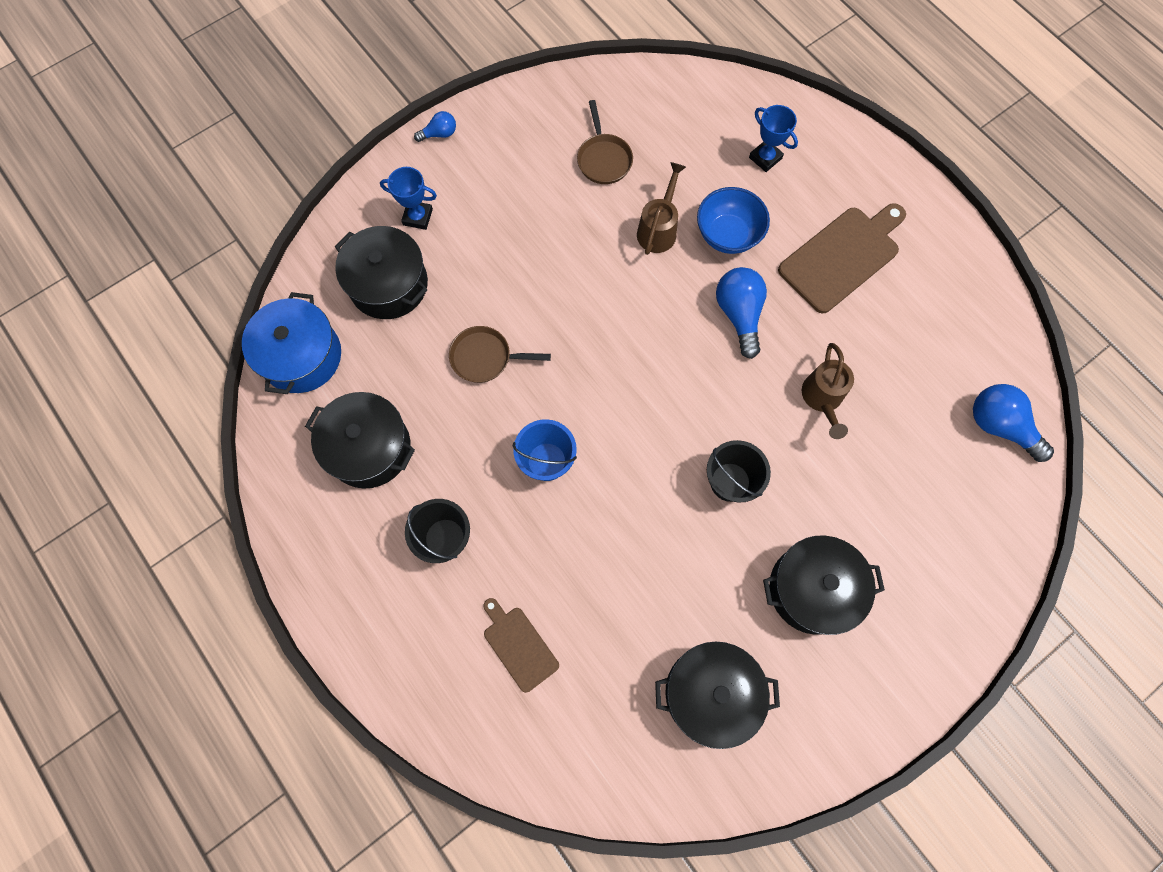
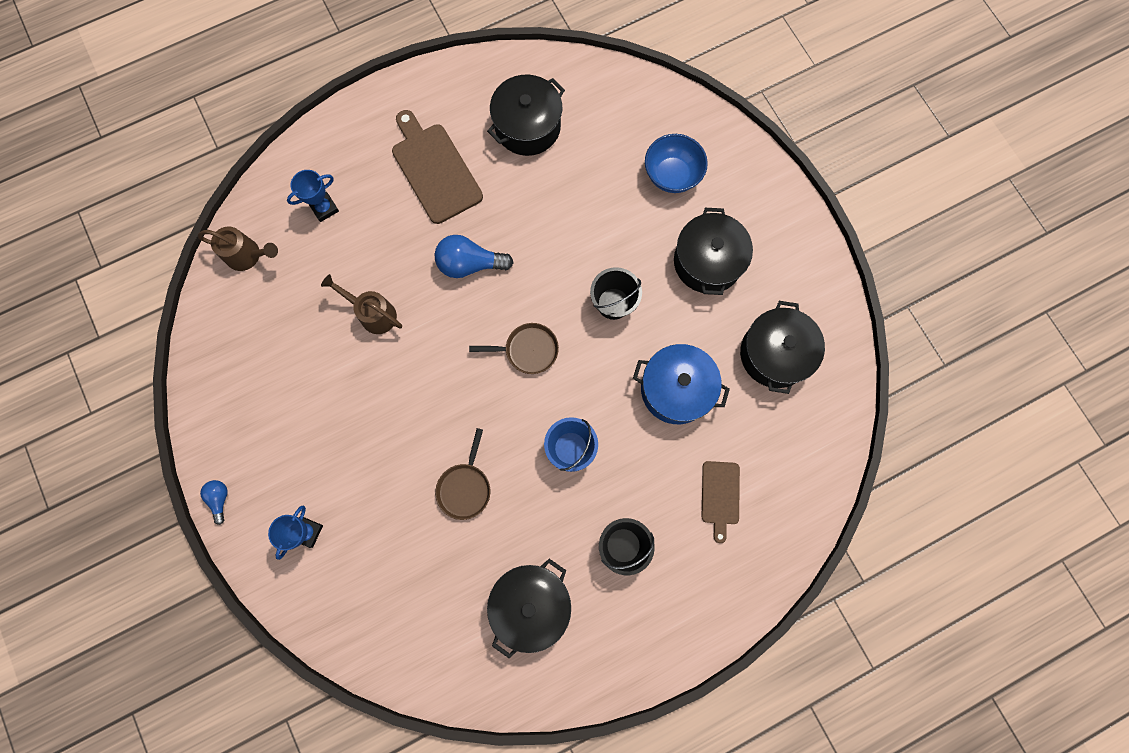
camera: 80 degrees left, 5 degrees up
(301, 356) = (428, 660): blue pot -> blue pot (676, 389)
(389, 284) = (373, 568): black pot -> black pot (527, 126)
(519, 646) = (720, 496): brown cutting board -> brown cutting board turned 60 degrees counterclockwise
(603, 159) = (289, 348): brown pan -> brown pan (528, 350)
(727, 235) = (393, 256): blue bowl -> blue bowl (672, 175)
(822, 399) = (557, 216): brown watering can -> brown watering can (248, 255)
(999, 426) = (603, 94): blue light bulb -> none

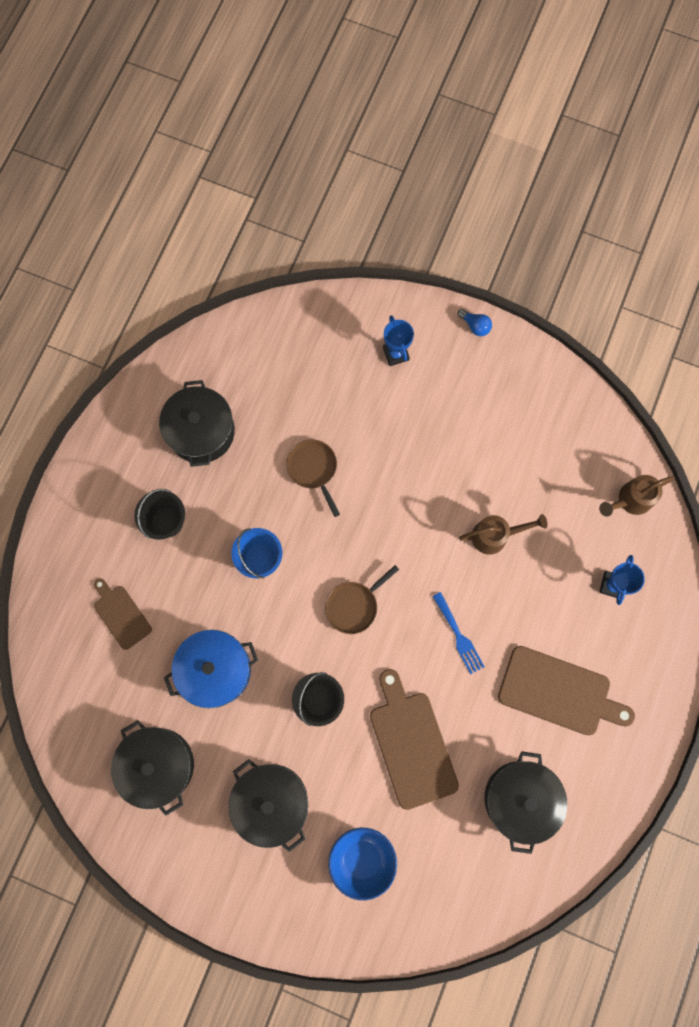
camera: 140 degrees right, 0 degrees up
(469, 264) = (459, 636): blue light bulb -> blue fork
(572, 219) = (411, 744): none -> brown cutting board

